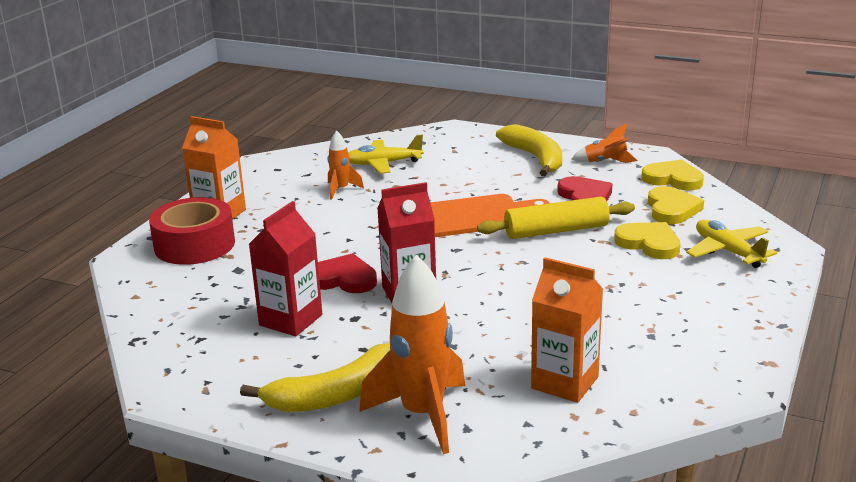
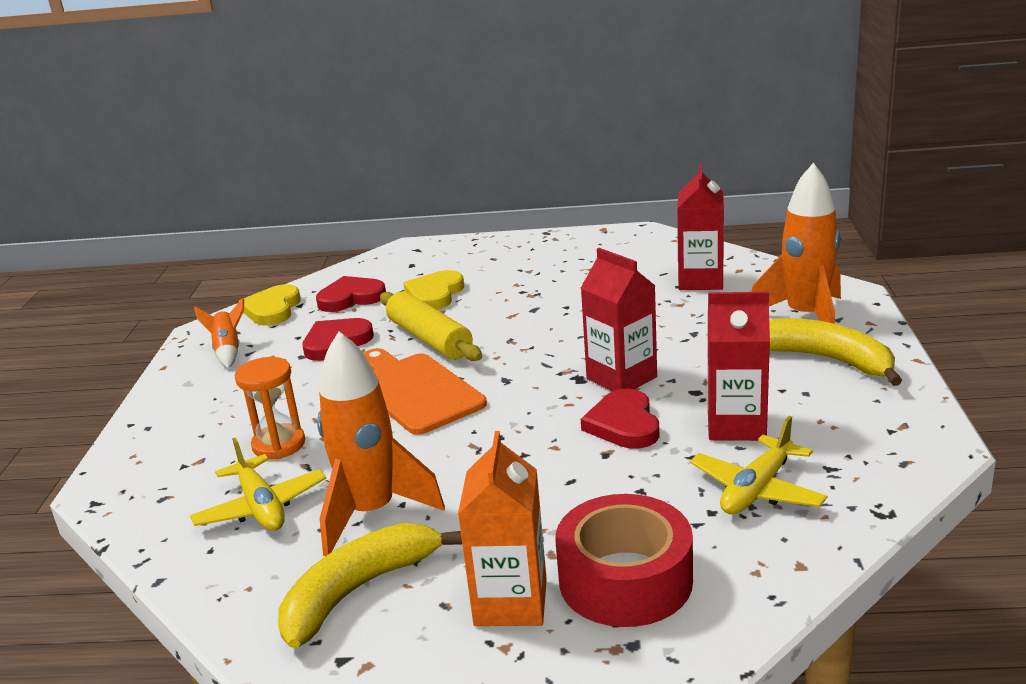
camera: 110 degrees left, 0 degrees up
(341, 190) = (372, 513): orange rocket -> orange rocket, size x1.97
(448, 171) = (279, 444): none -> orange hourglass
(535, 158) = (222, 395): yellow banana -> yellow banana (358, 591)
(565, 382) = (700, 281): orange carton -> red carton
(671, 209) = (351, 298): yellow heart -> red heart
(728, 251) = (432, 264): yellow plane -> yellow plane (757, 489)

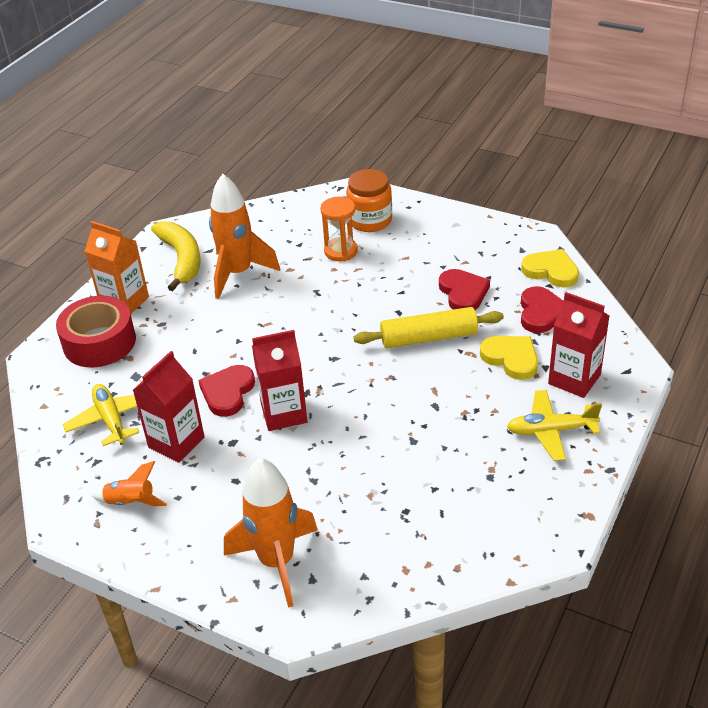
camera: 115 degrees right, 15 degrees up
(191, 446) = (370, 220): none -> orange jar
(228, 351) = (491, 244): orange rocket -> orange rocket (131, 502)
(261, 507) = (282, 238): yellow plane -> yellow plane (551, 431)
(415, 391) = (355, 315): orange cutting board -> none
(624, 424) = (227, 392): red heart -> red heart turned 90 degrees counterclockwise
(700, 281) = (404, 530): red carton -> red carton (574, 379)
(826, 360) = (205, 534): yellow banana -> none

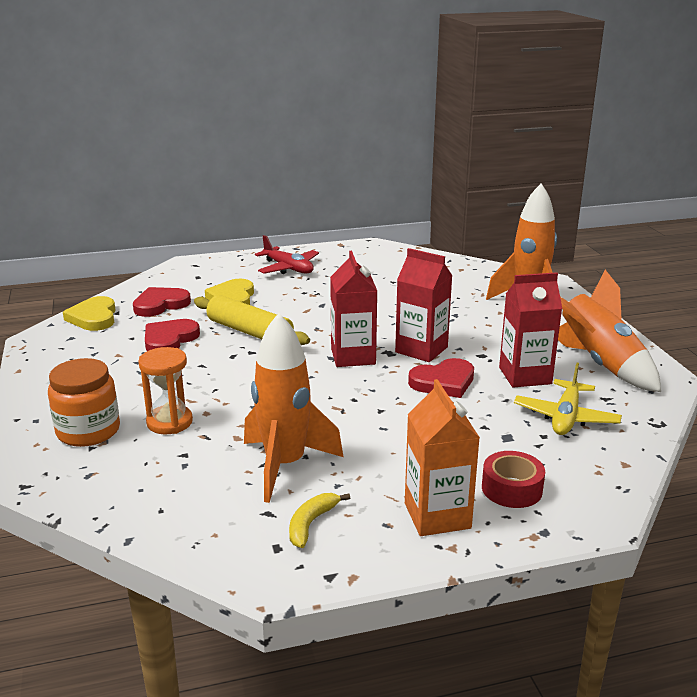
camera: 135 degrees left, 15 degrees down
(99, 342) = (511, 489): red tape -> red tape, size x0.59
(131, 502) = (598, 363): orange rocket -> orange rocket, size x1.97
(181, 259) = (311, 524): yellow banana -> yellow banana, size x0.53
(551, 431) = (288, 268): yellow plane -> red plane
(574, 379) = (226, 275): red carton -> red carton (353, 356)

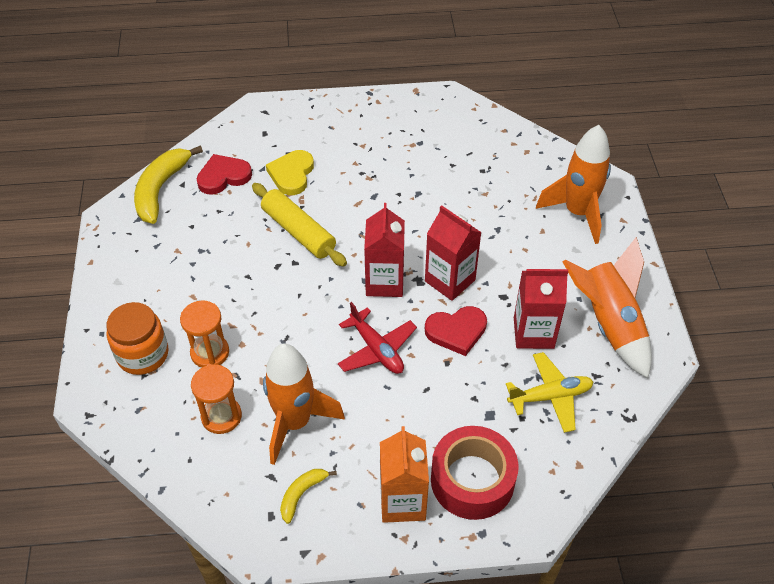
camera: 10 degrees right, 25 degrees up
(94, 317) = (161, 189): yellow heart -> yellow banana
(169, 339) = (224, 234): red heart -> none
(194, 470) = (221, 416): none -> orange hourglass
(288, 268) = (354, 129): red plane -> red plane (376, 349)
(511, 489) = (472, 480): red tape -> red tape, size x1.68
(566, 417) = (550, 396): yellow plane -> yellow plane turned 135 degrees counterclockwise

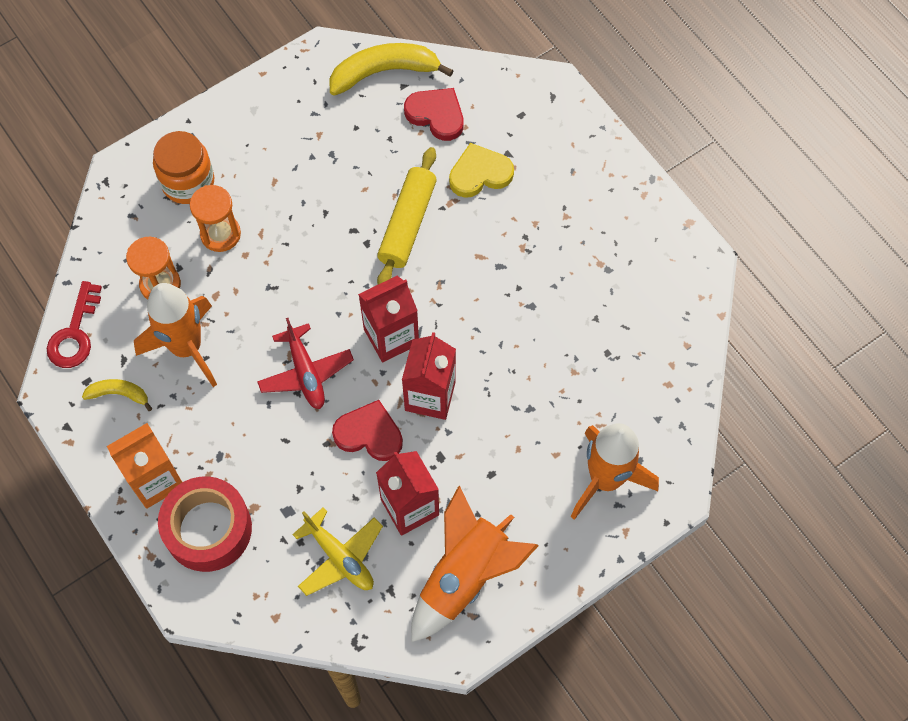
camera: 60 degrees right, 15 degrees up
(217, 505) = (75, 333): none -> red key
(376, 349) = (305, 372): red plane -> red plane turned 45 degrees counterclockwise
(456, 331) = (369, 434): red heart -> red heart turned 150 degrees clockwise

